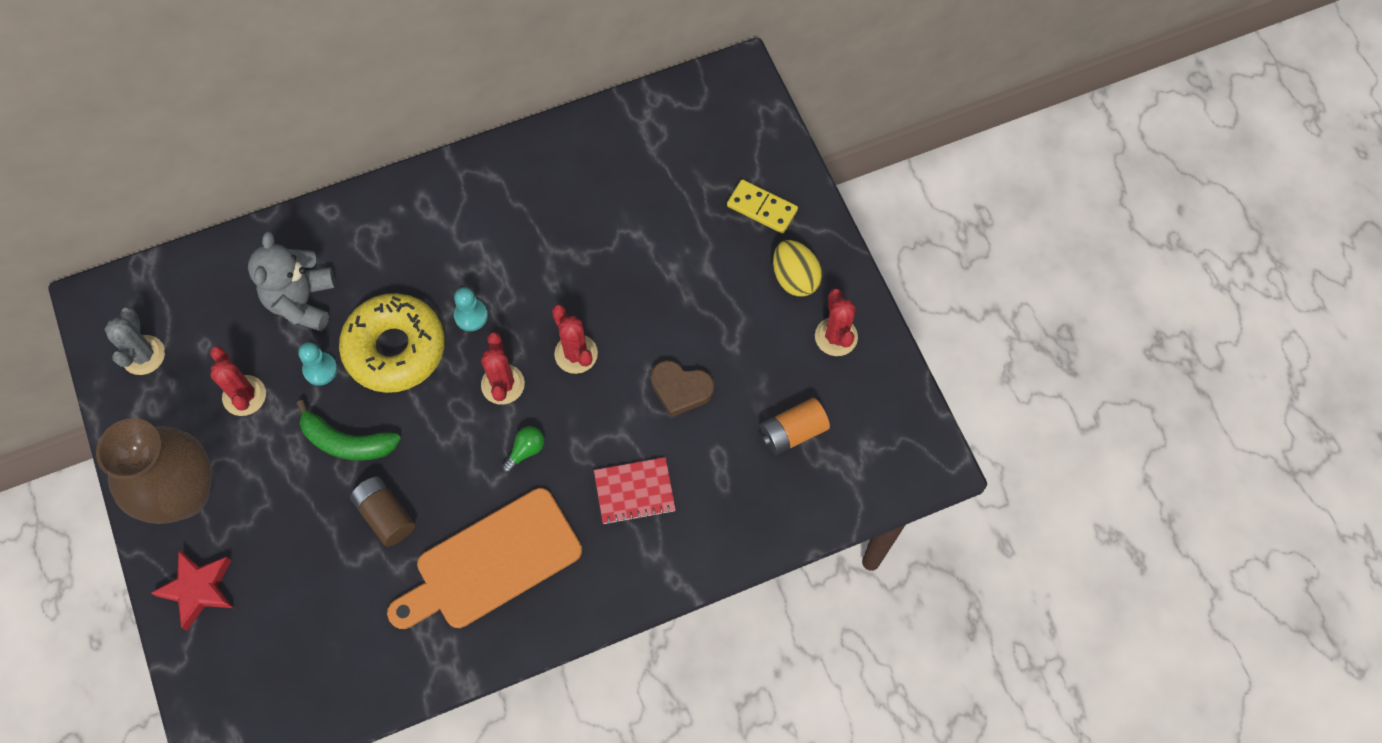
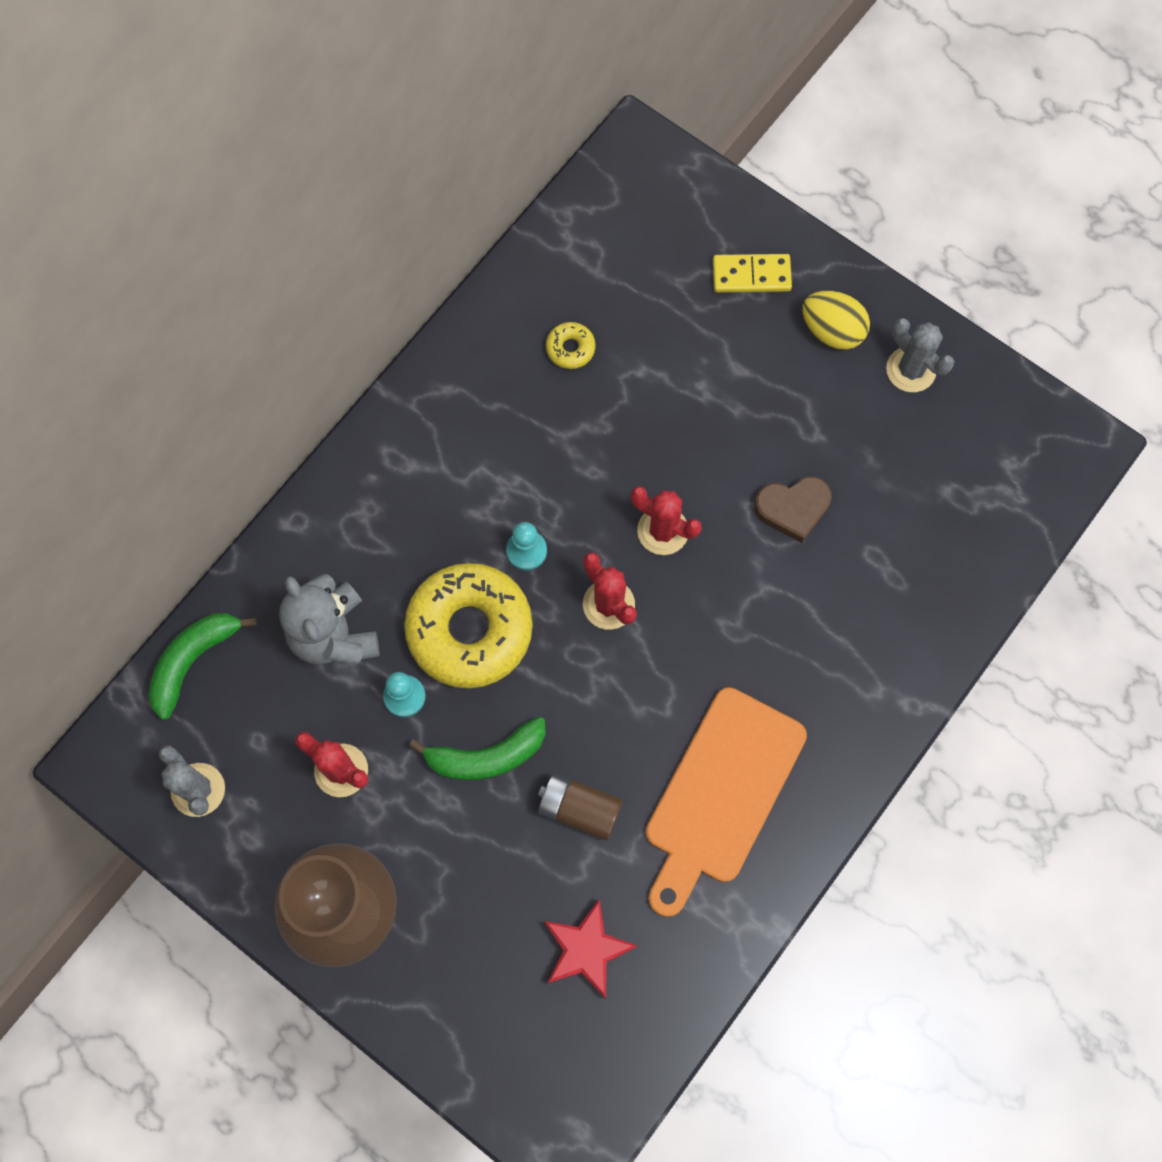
camera: 30 degrees left, 5 degrees up
(198, 589) = (435, 1000): red star -> red star (586, 950)
(199, 267) = (193, 661): none -> green banana
(525, 451) = (678, 660): green light bulb -> none
(596, 192) = (570, 348): none -> yellow donut
(634, 491) = (816, 639): red notebook -> none
(793, 432) = (931, 490): orange battery -> none
(836, 336) = (911, 370): red cactus -> grey cactus

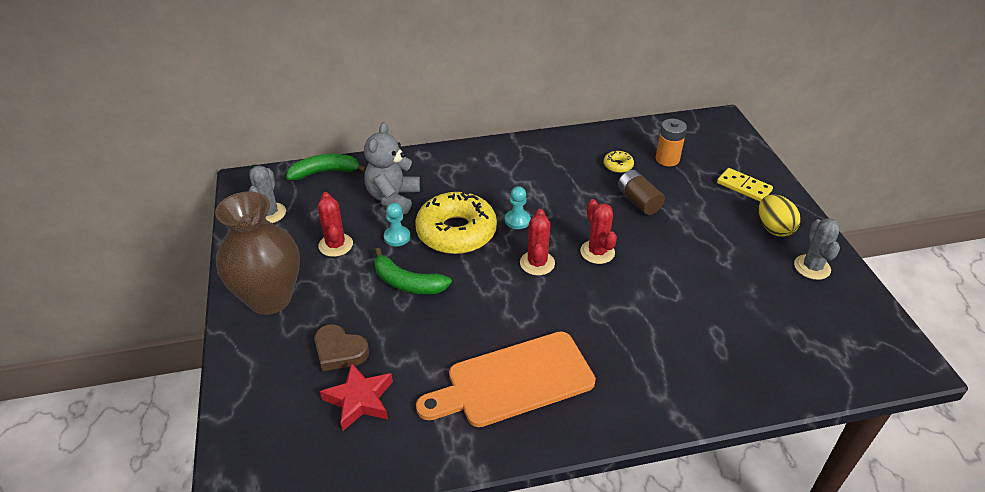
camera: 40 degrees right, 30 degrees down
(579, 809) = (428, 335): brown battery -> brown battery (638, 201)
(623, 288) = (667, 159): none -> orange battery
(793, 508) = (683, 284): brown heart -> brown heart (339, 351)

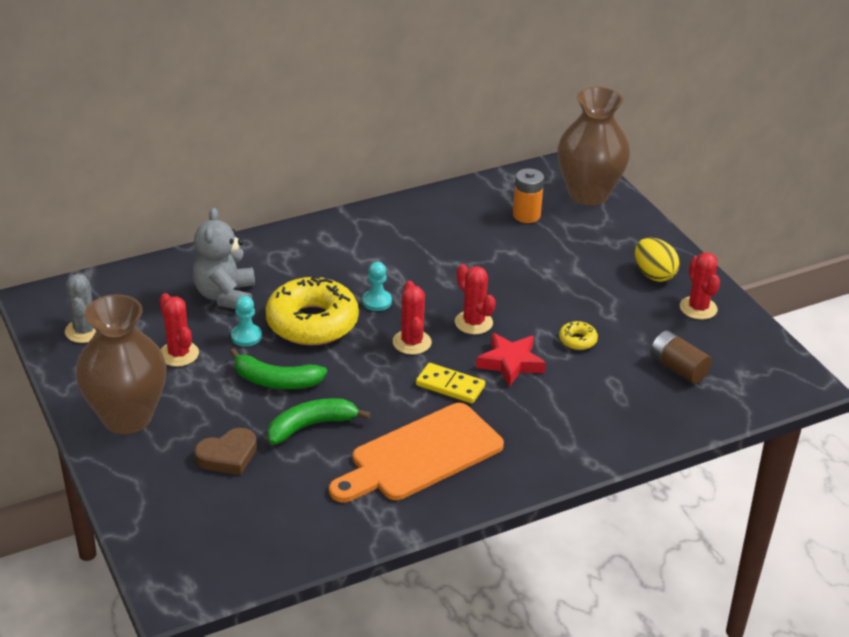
camera: 15 degrees left, 5 degrees down
(325, 172) = (131, 277): green banana -> green banana (311, 426)
(339, 351) = (228, 456): brown heart -> brown heart turned 45 degrees counterclockwise
(359, 400) = (268, 496): red star -> red star (510, 363)
(618, 165) = (473, 229): yellow donut -> yellow donut (577, 340)
(638, 201) = (505, 265): brown battery -> brown battery (678, 368)
(726, 147) = (588, 194): none -> brown vase
(743, 187) = (615, 235): yellow domino -> yellow domino (450, 386)
(812, 267) = (698, 308): grey cactus -> red cactus

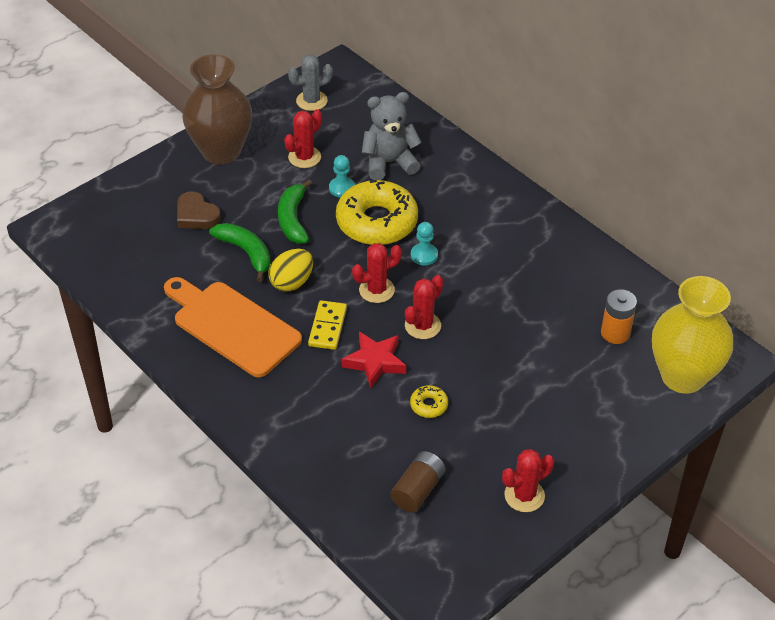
camera: 75 degrees right, 10 degrees up
(588, 194) = (683, 376): brown vase -> yellow vase
(654, 275) = (564, 451): yellow egg -> yellow egg (292, 282)

